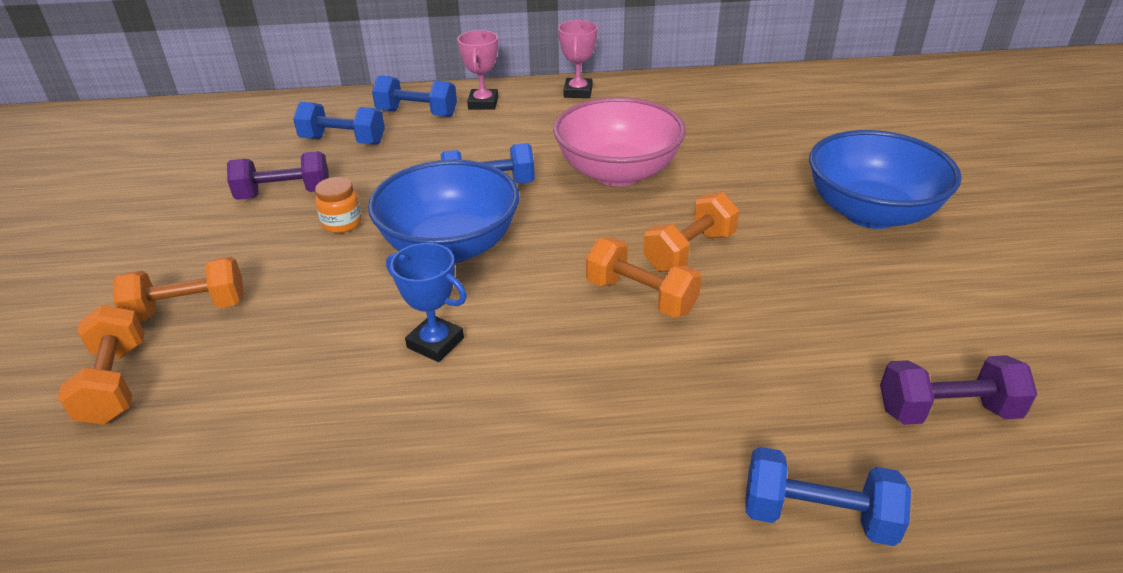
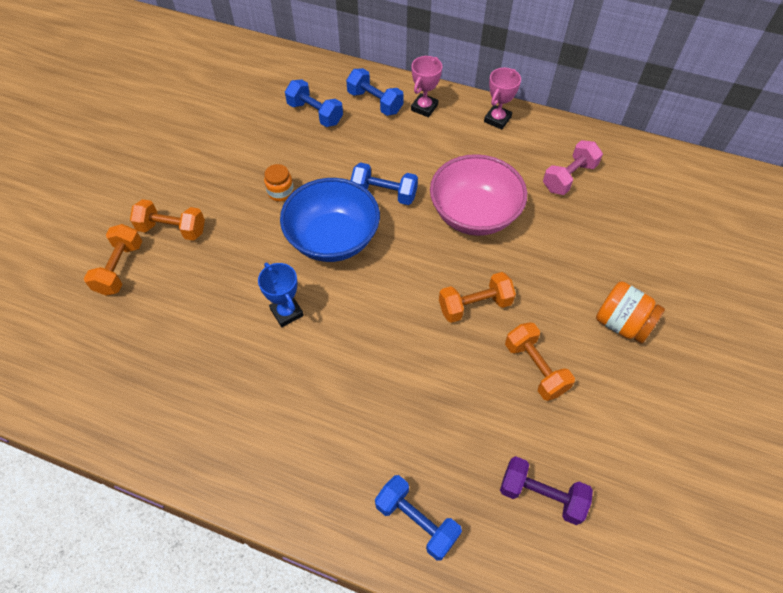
camera: 25 degrees right, 20 degrees up
(284, 194) = (259, 152): purple dumbbell -> none
(641, 296) = (421, 329): orange dumbbell -> orange dumbbell (535, 368)
(698, 115) = (569, 177): none -> pink dumbbell
(870, 213) = (622, 323): blue bowl -> orange jar

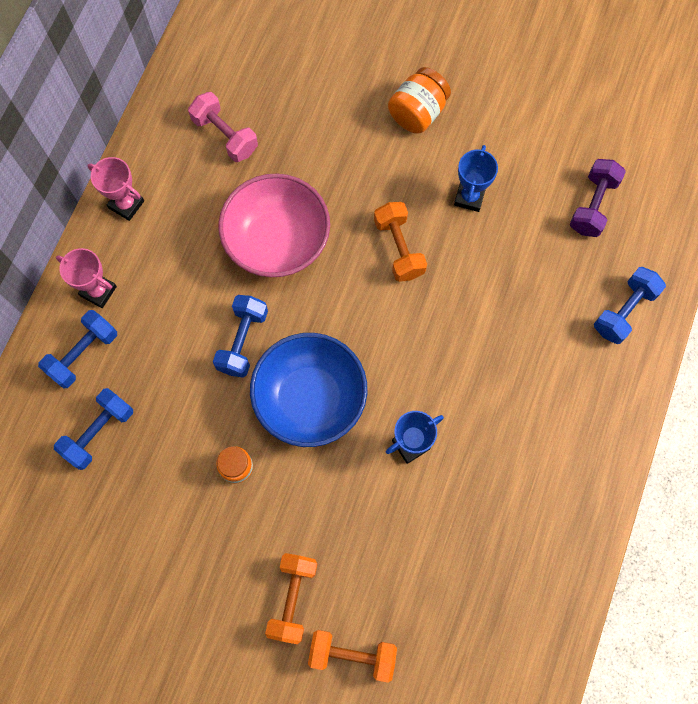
camera: 90 degrees left, 15 degrees up
(535, 368) = (469, 197): orange dumbbell -> blue trophy

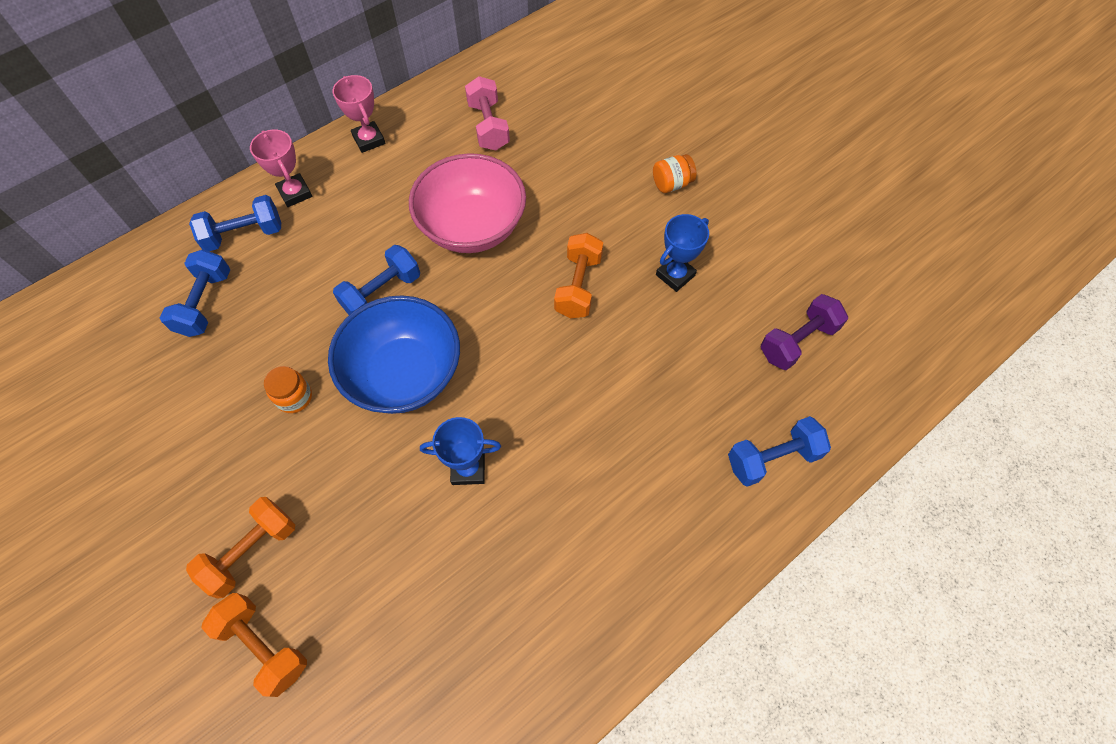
camera: 30 degrees right, 10 degrees down
(99, 432) = (205, 303): blue dumbbell -> blue dumbbell turned 60 degrees counterclockwise
(417, 113) = (671, 184): orange jar -> orange jar, size x0.66

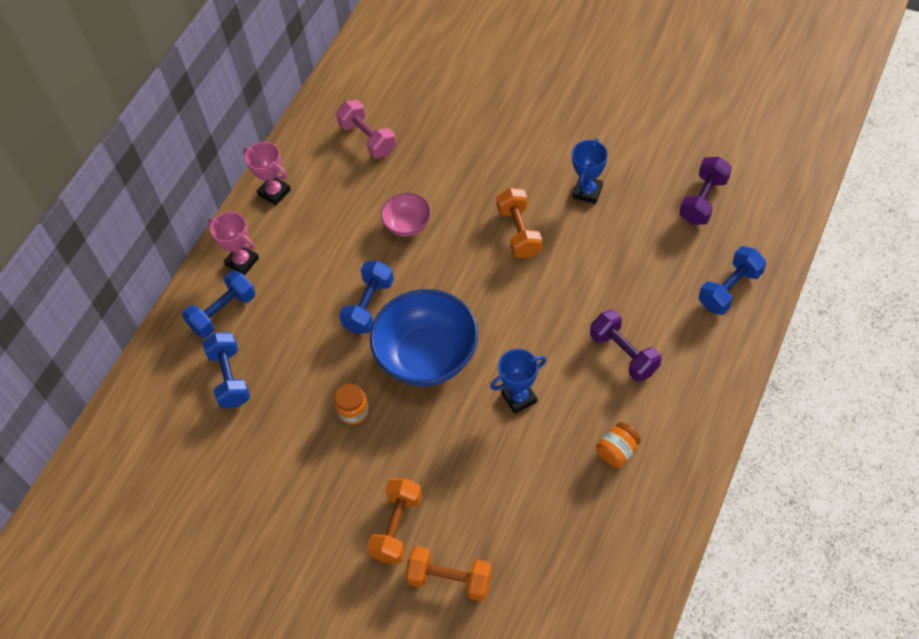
camera: 20 degrees left, 5 degrees down
(472, 227) = (407, 224): pink bowl -> pink bowl, size x0.51
(610, 475) = (624, 354): none -> purple dumbbell
(671, 184) = (544, 123): orange jar -> orange jar (617, 451)

